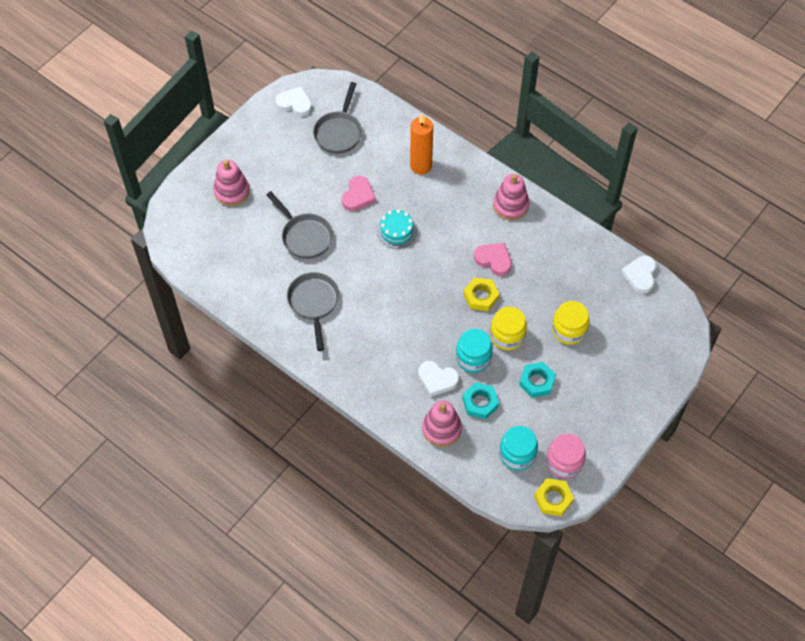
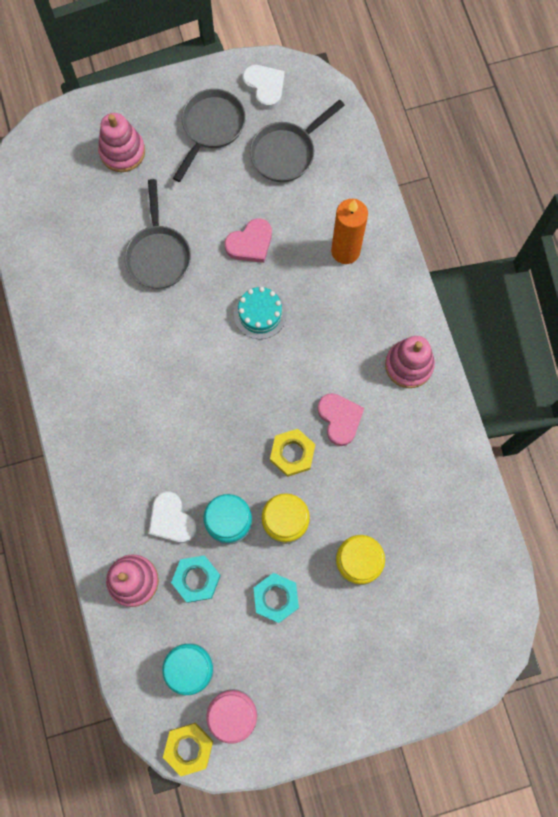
camera: 35 degrees right, 15 degrees up
(314, 303) = (110, 341): grey pan -> grey pan (211, 128)
(640, 275) = (491, 550): white heart -> none

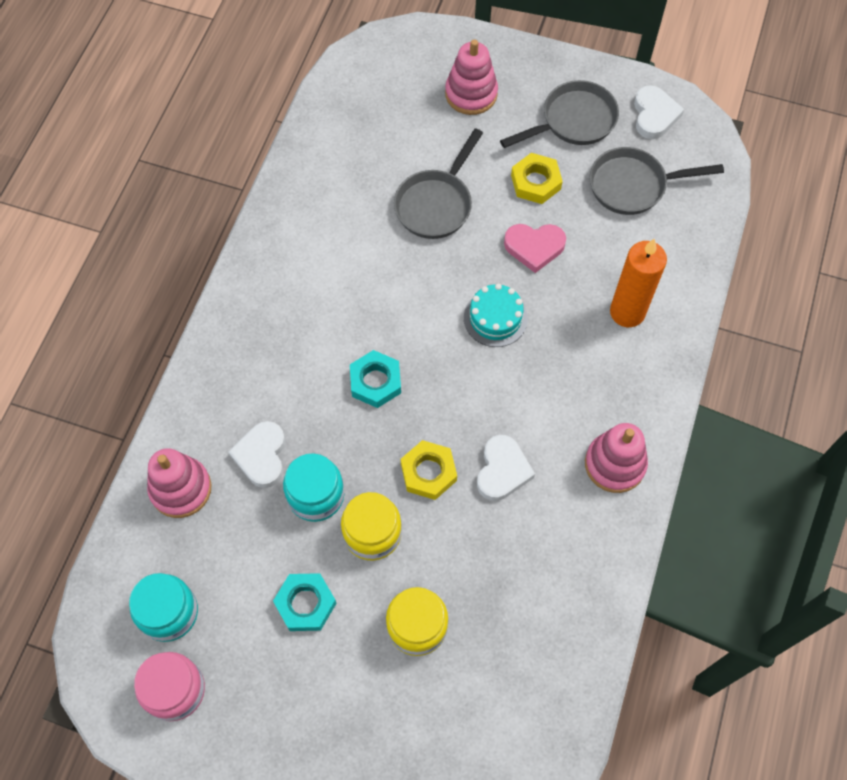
camera: 35 degrees right, 10 degrees down
(188, 748) = (107, 692): yellow nut -> yellow nut (536, 182)
(196, 579) = (241, 530): turquoise nut -> turquoise nut (375, 382)
(339, 419) = (502, 470): pink heart -> white heart

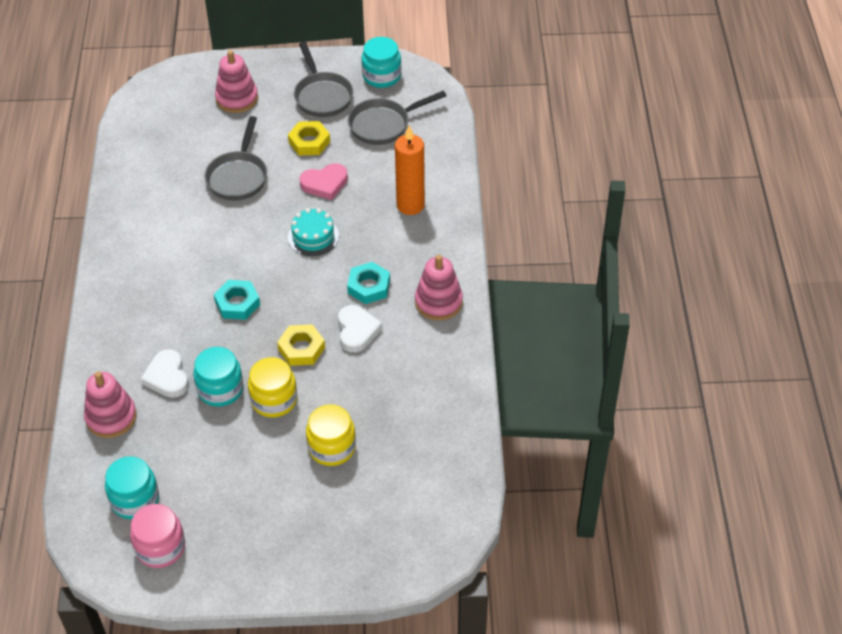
camera: 20 degrees left, 15 degrees down
(305, 604) = (240, 460): turquoise nut -> turquoise nut (369, 286)
(573, 121) = (322, 96): grey pan -> grey pan turned 120 degrees clockwise
(654, 115) = (381, 76): white heart -> turquoise jar

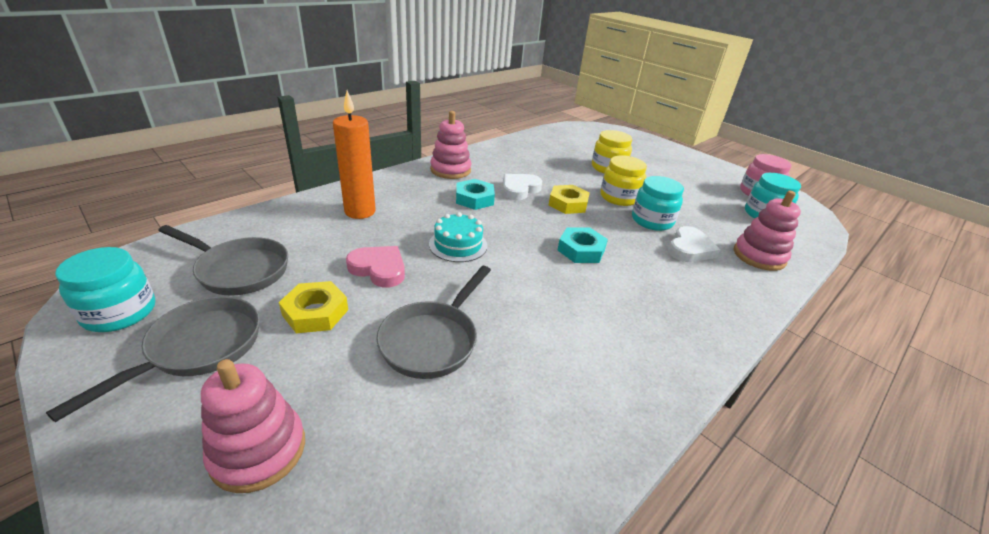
camera: 135 degrees left, 15 degrees down
(238, 176) = (433, 340): grey pan -> grey pan turned 150 degrees clockwise

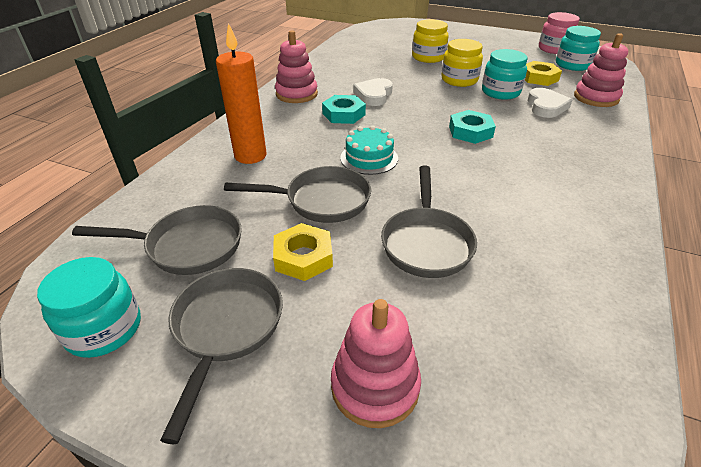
camera: 20 degrees left, 5 degrees up
(379, 269) = (321, 201): pink heart -> grey pan
(568, 204) = (425, 96): yellow nut -> yellow nut (539, 78)

